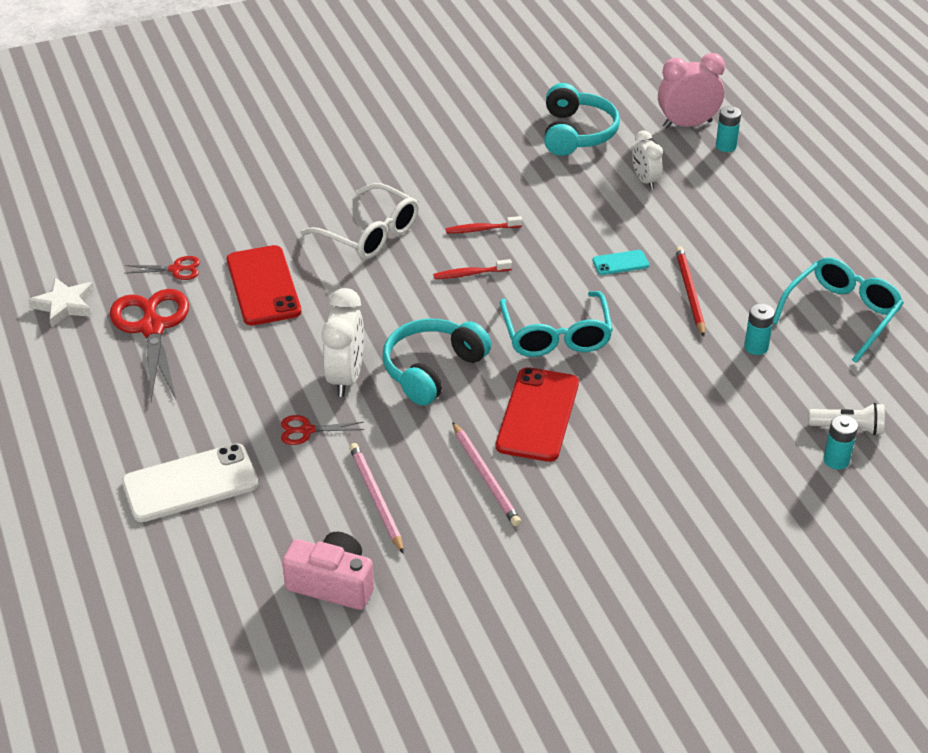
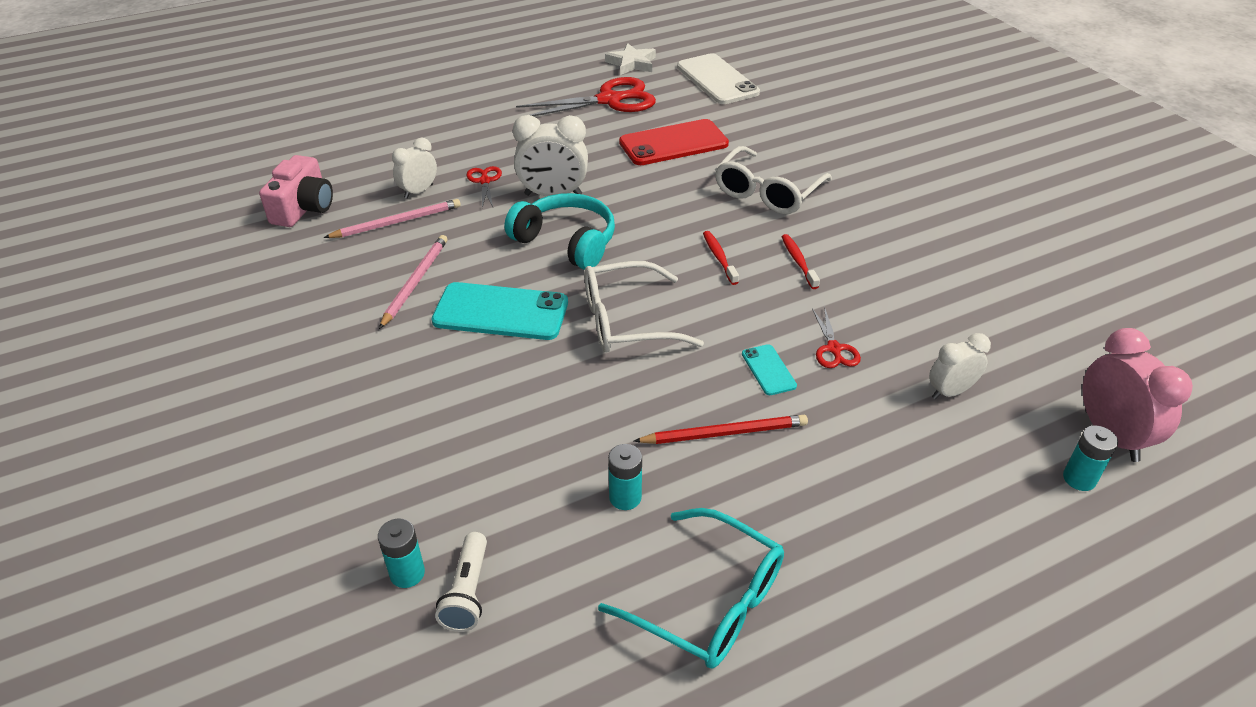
camera: 85 degrees right, 0 degrees up
(176, 269) = (687, 102): red scissors -> red scissors (834, 349)
(190, 483) = (428, 135): white phone -> white phone (717, 80)
(317, 484) = (418, 191): none -> white clock
(485, 477) = (415, 282): pink pencil -> pink pencil turned 135 degrees clockwise
(538, 415) = (501, 312): red phone -> turquoise phone
(556, 335) = (626, 321): turquoise glasses -> white glasses
(576, 133) = (1025, 328): turquoise headphones -> none

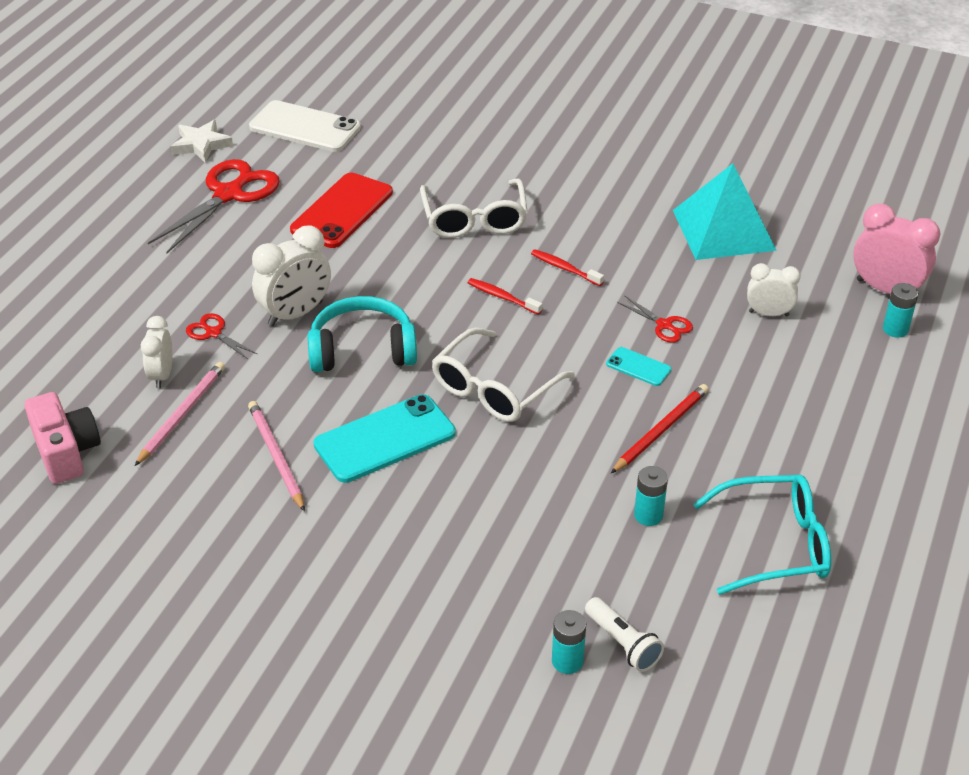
camera: 40 degrees left, 0 degrees up
(950, 392) = (768, 314): white clock -> white clock turned 75 degrees clockwise
(987, 300) = (724, 230): none -> turquoise pyramid

